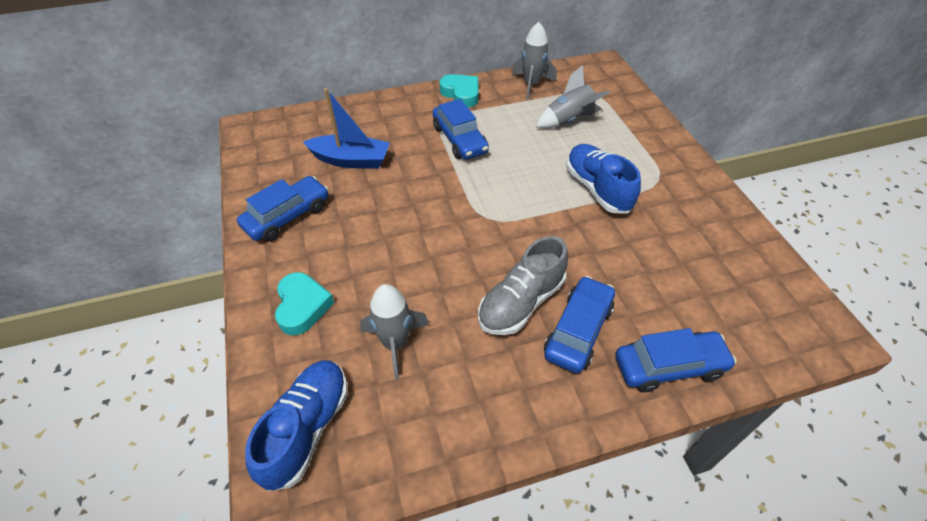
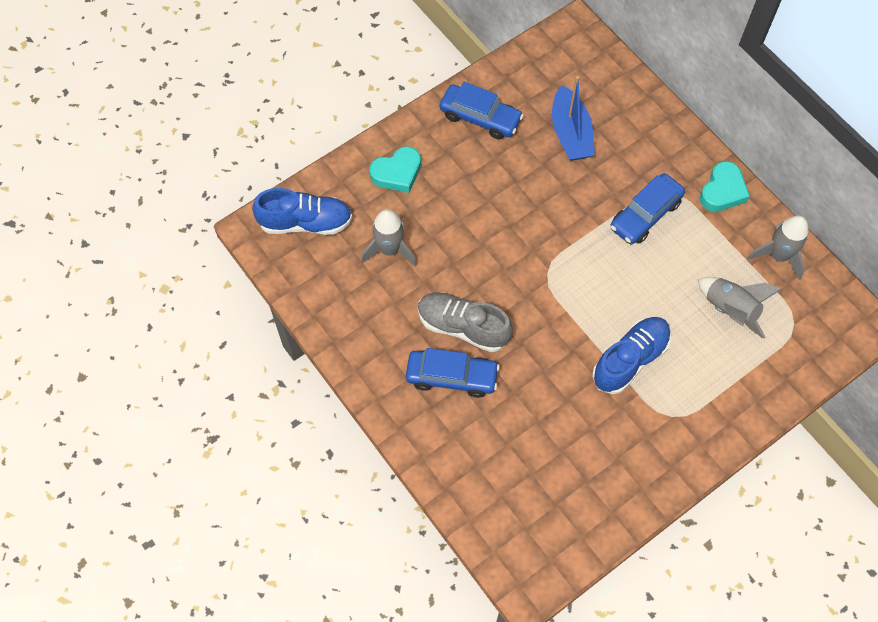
camera: 70 degrees right, 15 degrees up
(669, 366) = (443, 451): blue car -> none

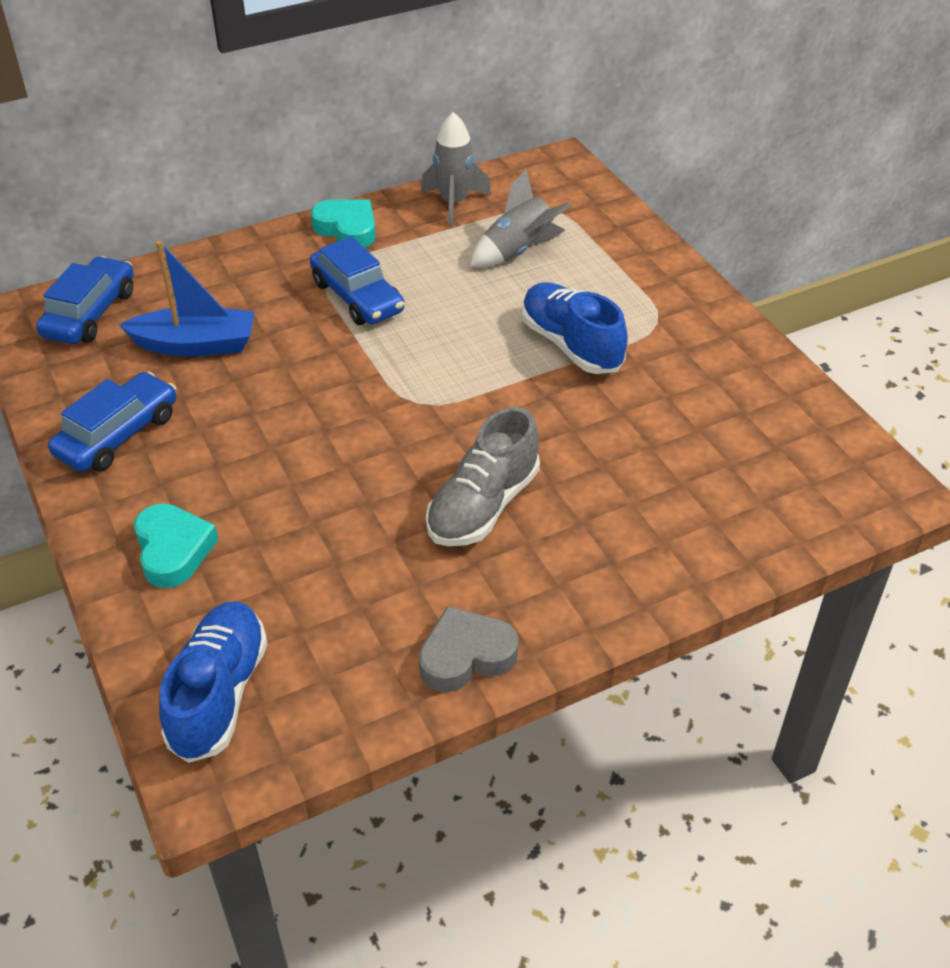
camera: 80 degrees left, 20 degrees down
(348, 336) = (466, 656): none -> grey heart
(389, 250) = (317, 578): grey rocket -> none
(452, 377) = (565, 530): blue car -> blue car (90, 313)

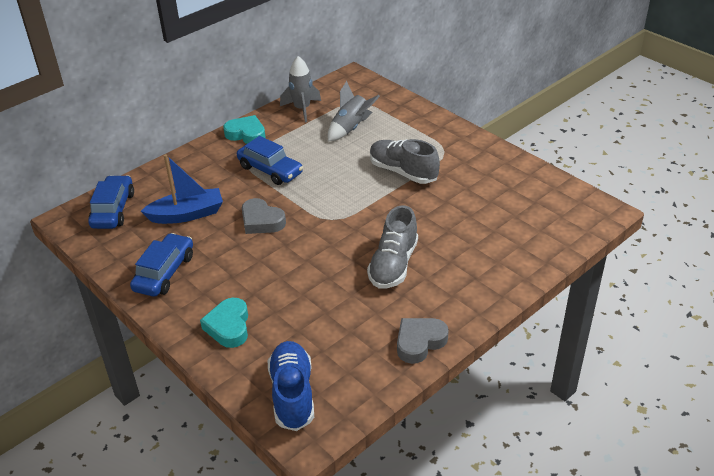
camera: 15 degrees left, 5 degrees down
(173, 550) = (228, 326): turquoise heart -> turquoise heart turned 150 degrees counterclockwise
(305, 381) = (261, 221): none -> grey heart
(571, 345) = (403, 172): blue shoe -> grey shoe

